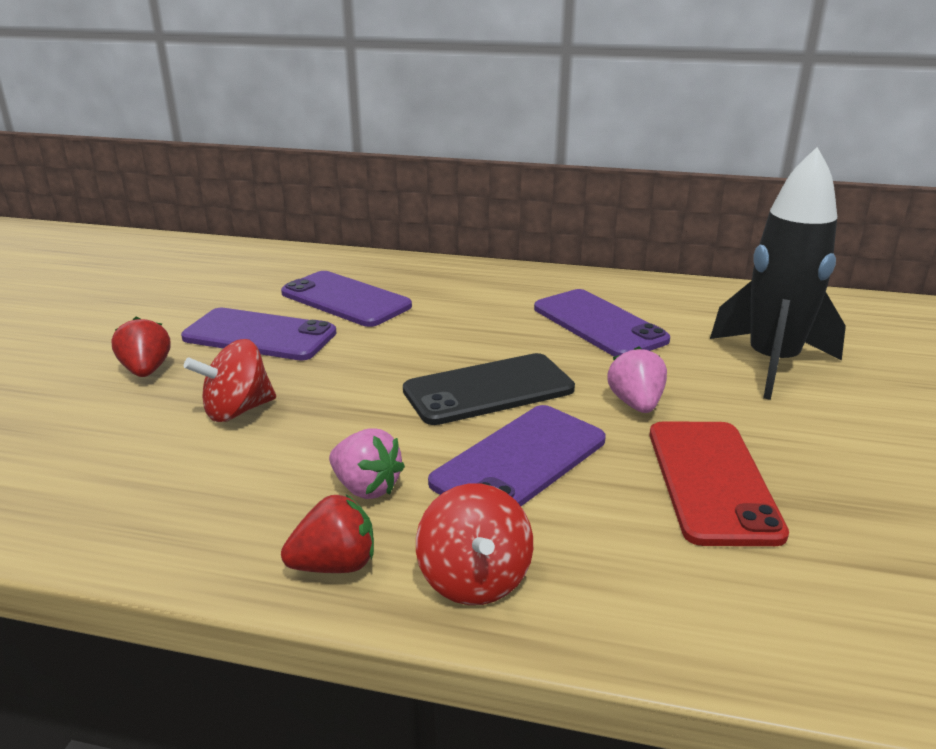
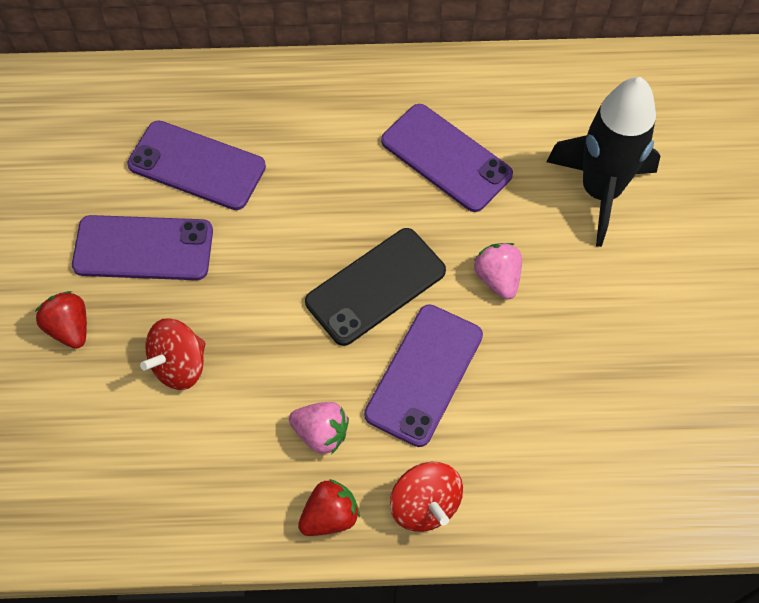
camera: 15 degrees left, 35 degrees up
(711, 481) = (565, 363): red phone -> none

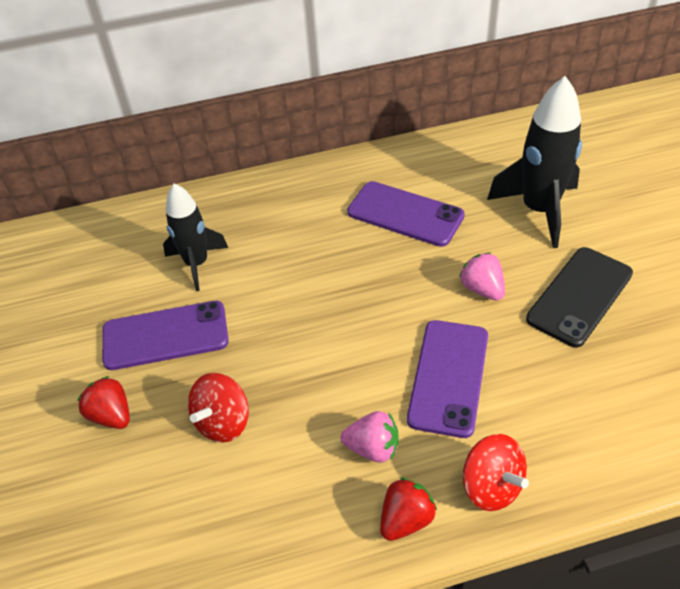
camera: 10 degrees left, 15 degrees down
(197, 165) = (197, 264): purple phone -> black rocket
(375, 286) = (380, 318): black phone -> black phone (579, 296)

